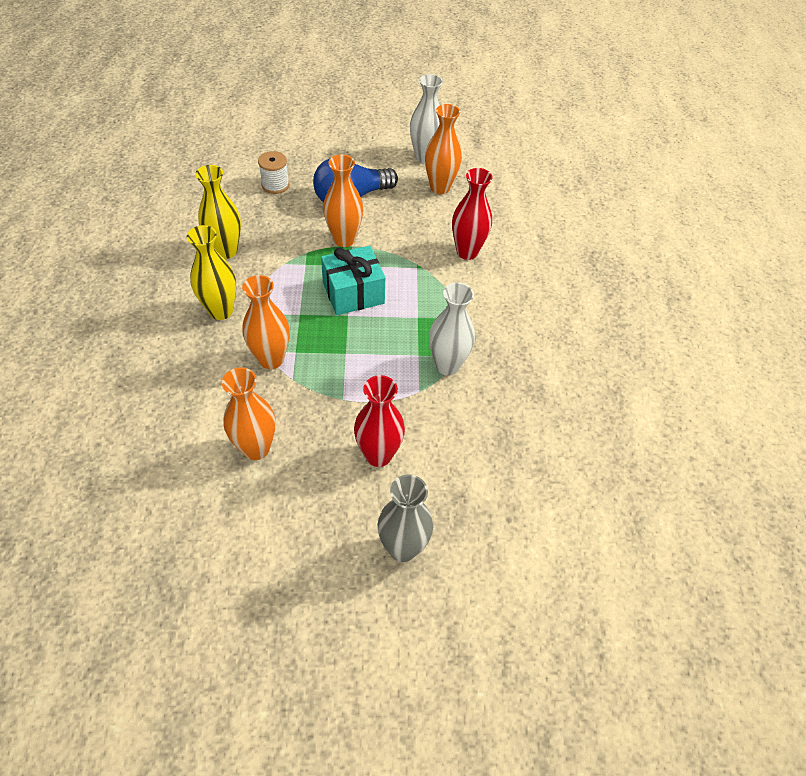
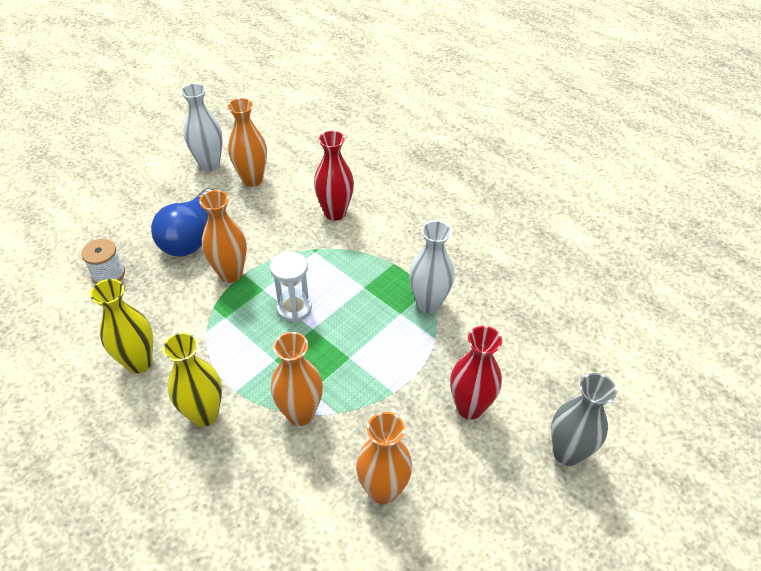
camera: 45 degrees left, 5 degrees down
(353, 293) = (294, 308): turquoise gift -> white hourglass

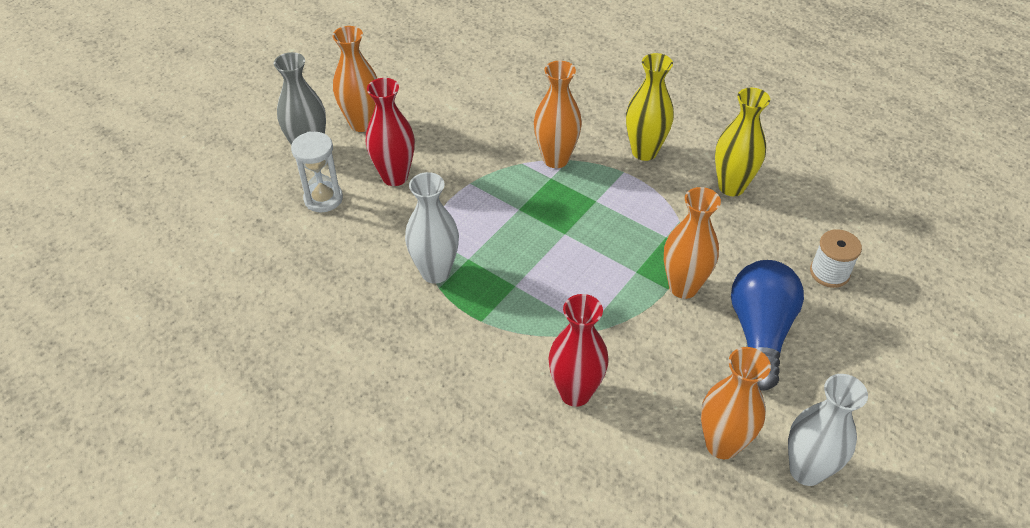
camera: 175 degrees right, 0 degrees up
(294, 308) = (592, 253): white hourglass -> white hourglass (323, 199)
(383, 490) = (472, 115): orange vase -> orange vase (362, 123)

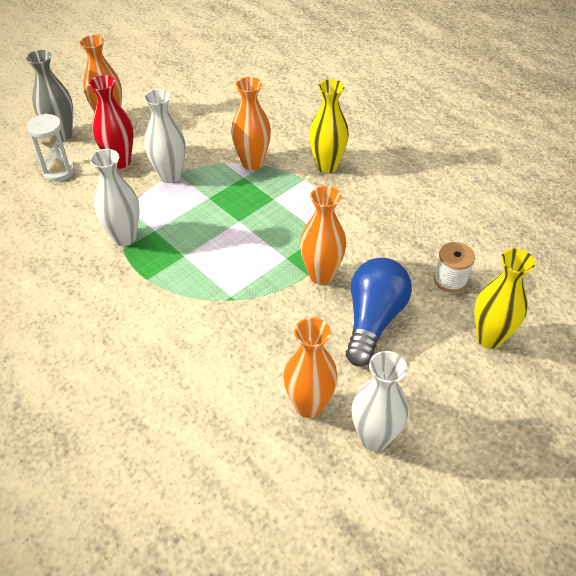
camera: 10 degrees right, 0 degrees up
(463, 187) = (170, 176): none -> white vase
(575, 393) = (201, 346): red vase -> none
(731, 187) = (390, 201): yellow vase -> yellow vase (489, 337)

